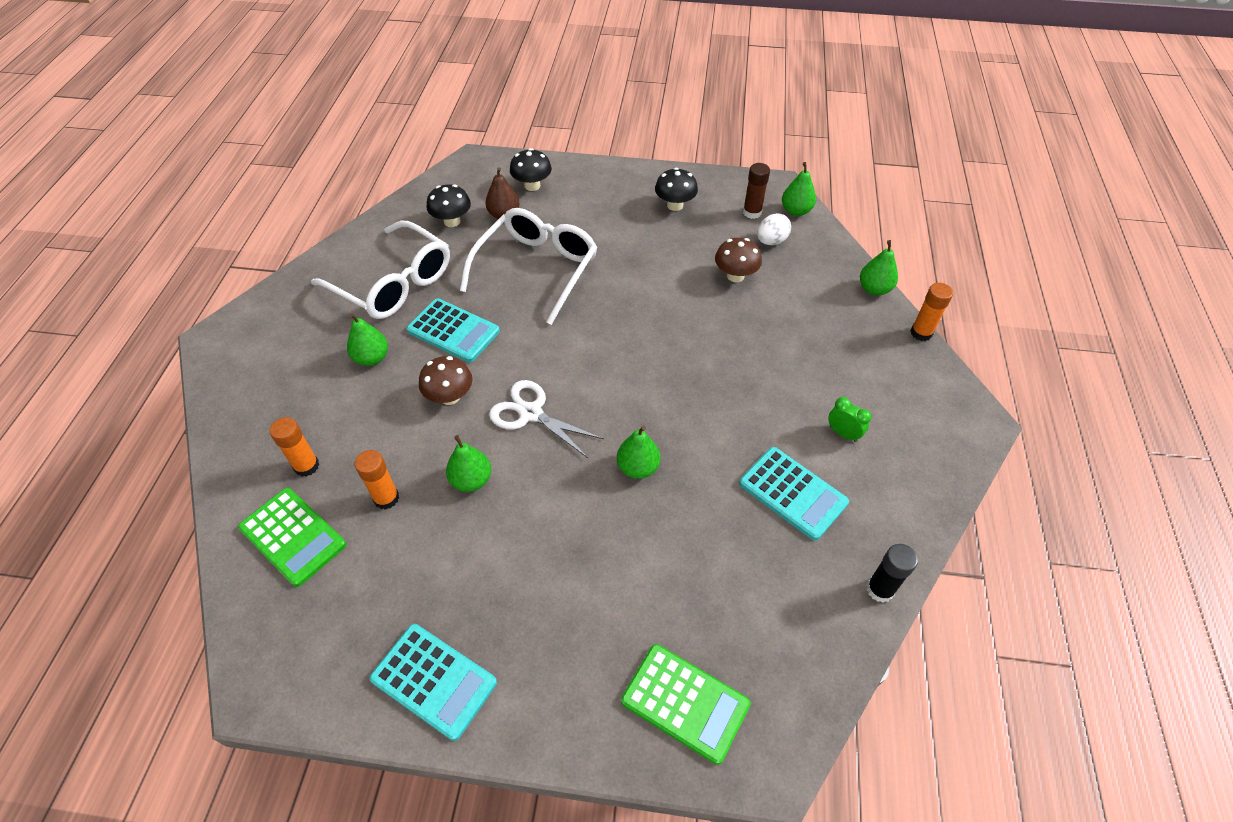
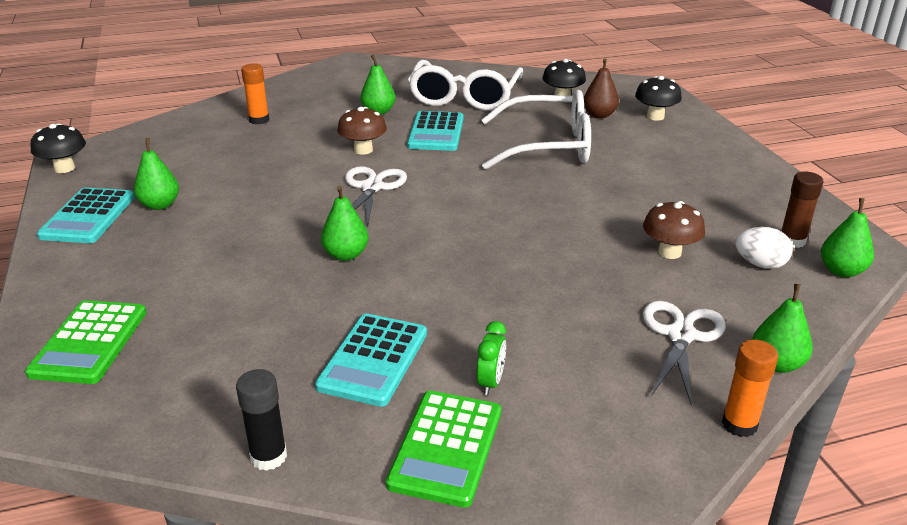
camera: 65 degrees right, 20 degrees down
(293, 536) = (195, 133): green calculator -> green calculator (446, 448)
(386, 498) = (246, 154): orange glue stick -> none
(471, 480) = (282, 181): green pear -> green pear (160, 205)
(675, 205) = (733, 191): black mushroom -> black mushroom (64, 168)
(830, 316) = (681, 335): none -> white scissors

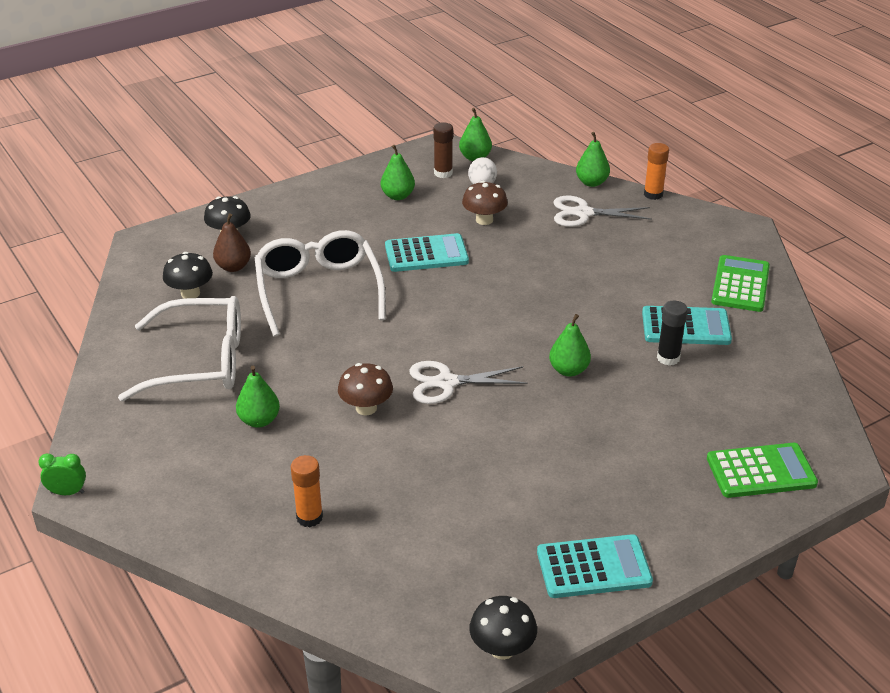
camera: 105 degrees left, 5 degrees up
(160, 205) = (545, 521): green pear -> green pear (398, 196)
(268, 456) = (796, 346): black glue stick -> black glue stick (668, 358)
(436, 132) = (306, 366): turquoise calculator -> turquoise calculator (426, 254)
(446, 448) = (740, 284): green calculator -> green calculator turned 75 degrees counterclockwise
(491, 382) = (675, 277): green clock -> green clock (67, 492)

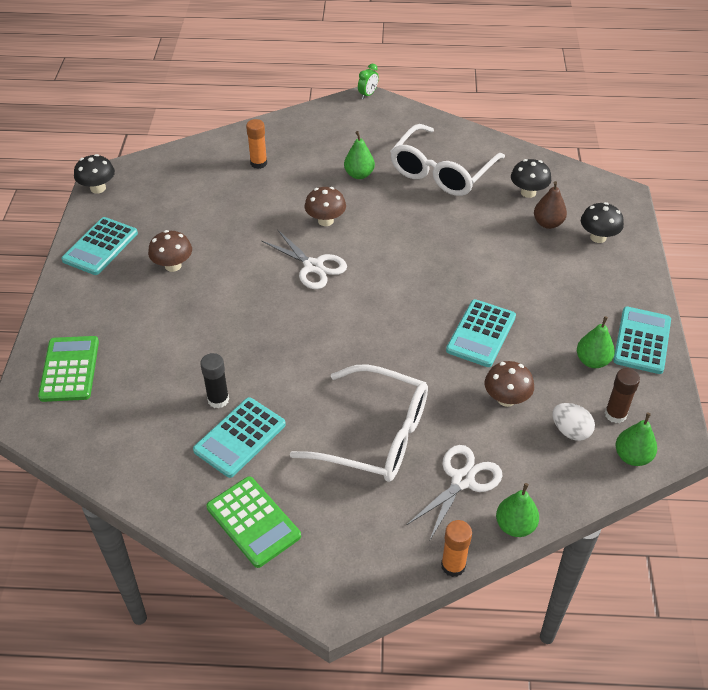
camera: 125 degrees right, 10 degrees up
(318, 290) = (479, 253): white glasses -> white glasses (375, 435)
(349, 181) = (642, 340): none -> turquoise calculator
(446, 382) = (313, 267): white scissors -> white scissors turned 105 degrees clockwise
(554, 485) = (173, 265): none -> brown mushroom
(568, 370) = (263, 334): green pear -> none
(761, 471) = (69, 369): green calculator -> green calculator turned 150 degrees clockwise

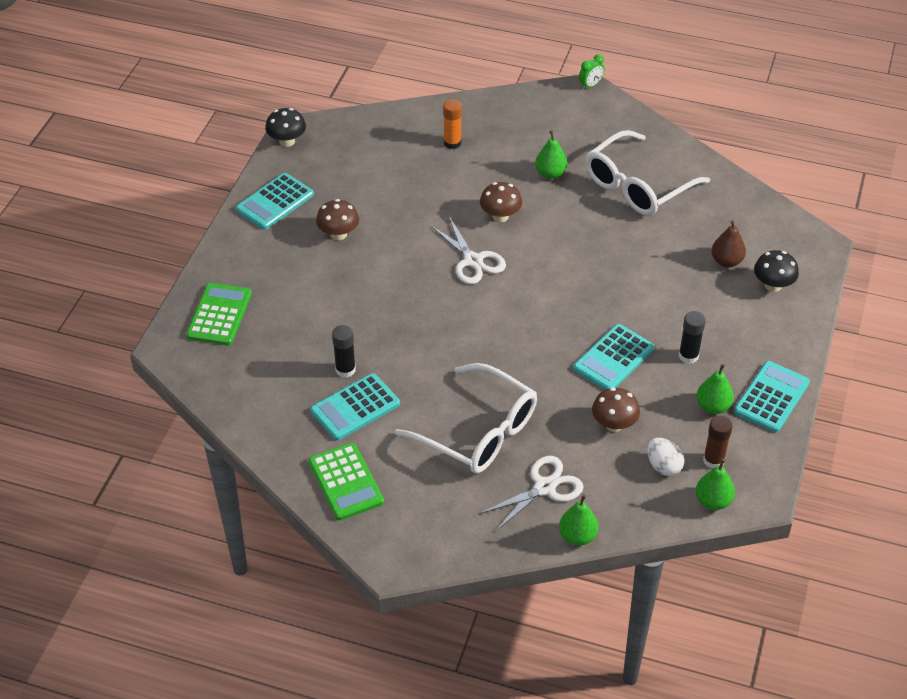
camera: 15 degrees right, 0 degrees up
(453, 565) = (509, 556): orange glue stick -> none
(528, 192) = (719, 224): black mushroom -> none
(549, 317) = (688, 356): none -> black glue stick

